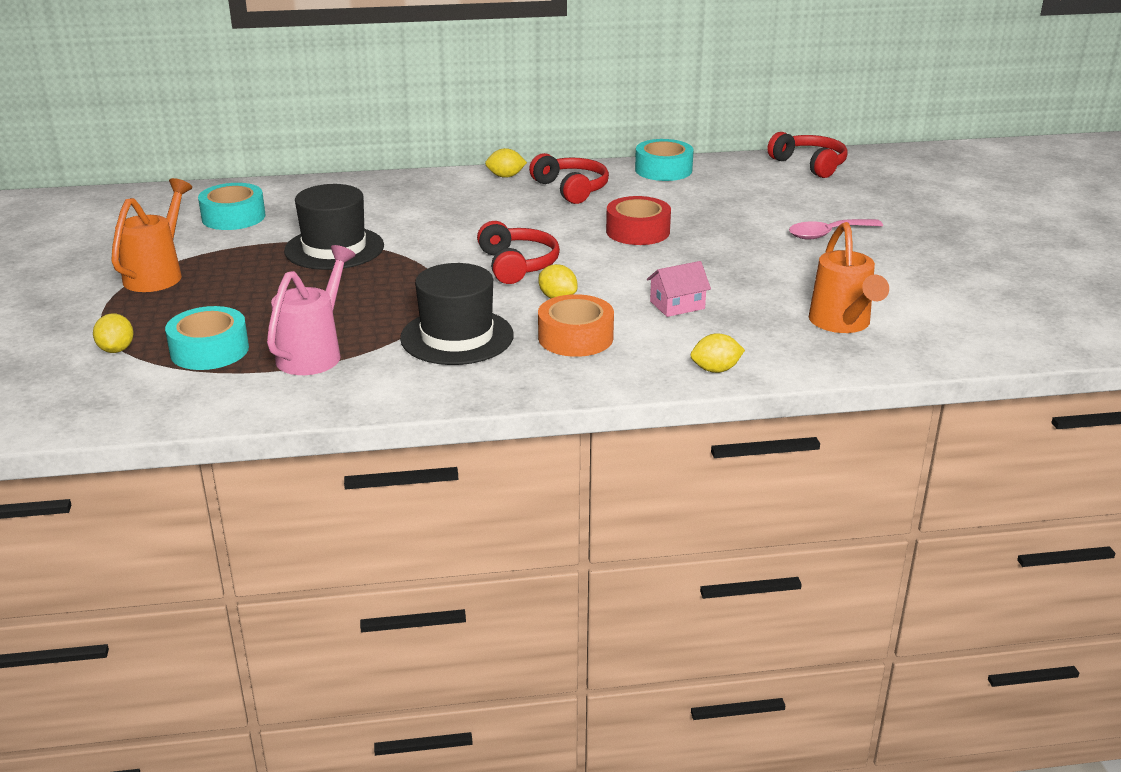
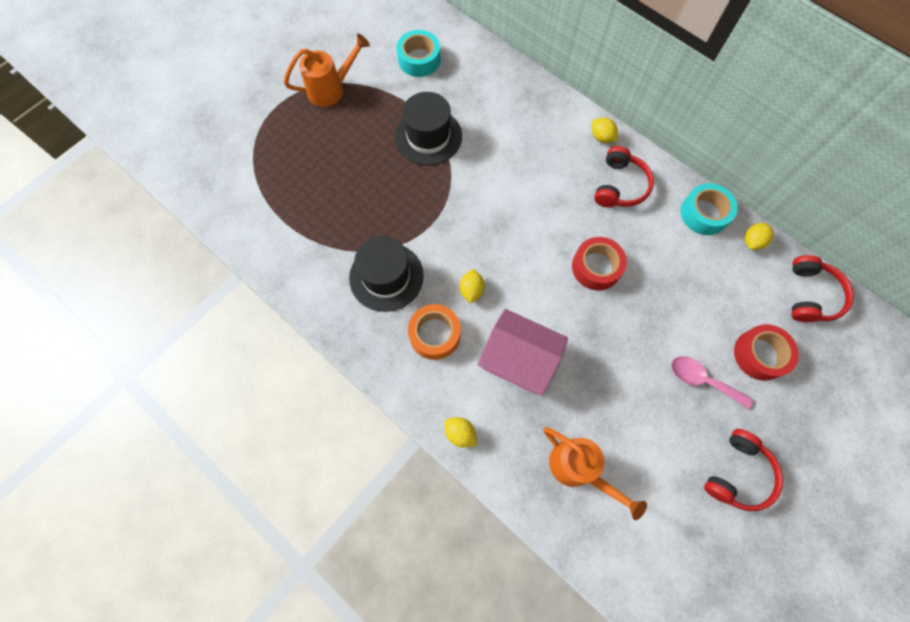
camera: 50 degrees right, 40 degrees up
(116, 349) = (252, 144): yellow lemon -> yellow lemon (752, 241)
(209, 350) = (282, 181): turquoise tape -> none
(314, 353) = (316, 227): pink watering can -> none
(517, 265) = (492, 239): red headphones -> red headphones (738, 474)
(677, 305) = (519, 359): pink house -> pink house, size x1.90
(837, 203) = (760, 355): none -> red tape
(842, 324) = (578, 469): orange watering can -> orange watering can turned 90 degrees counterclockwise

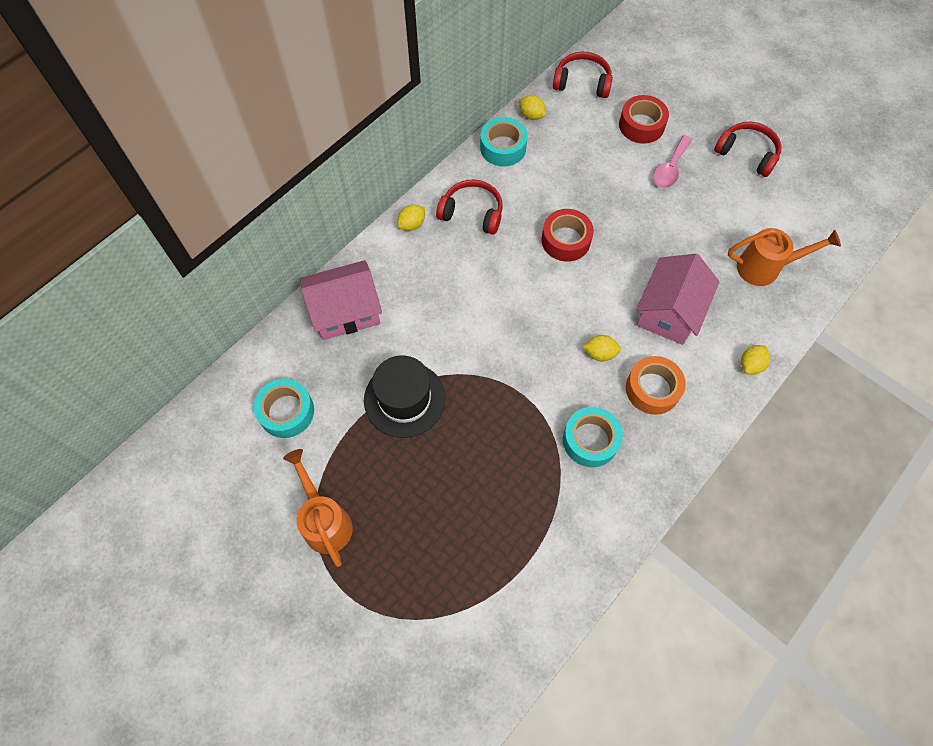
camera: 90 degrees left, 5 degrees down
(386, 277) = (590, 440): black hat -> turquoise tape
(509, 92) = (345, 311): none -> pink house
(578, 469) = (765, 268): orange watering can -> orange watering can turned 45 degrees clockwise

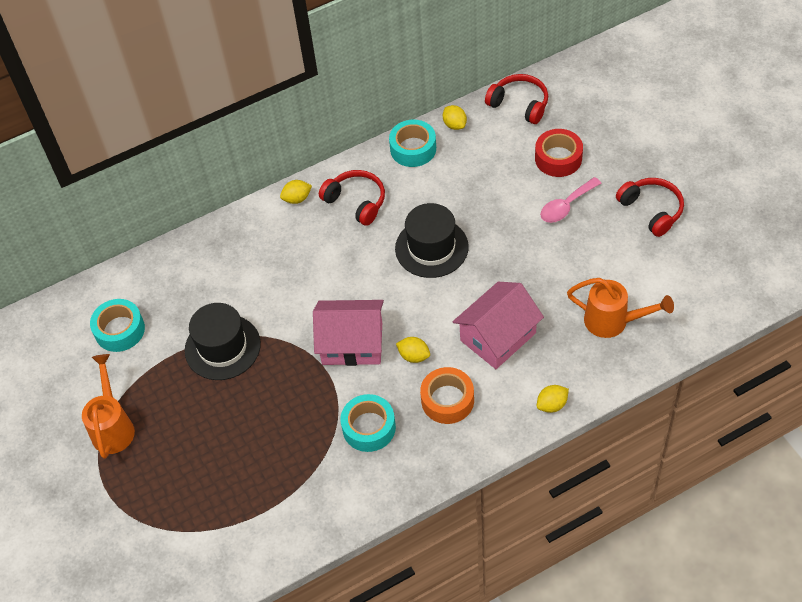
camera: 25 degrees right, 10 degrees down
(345, 311) = (205, 259): pink house -> pink house (352, 343)
(565, 240) = (431, 248): red tape -> black hat

